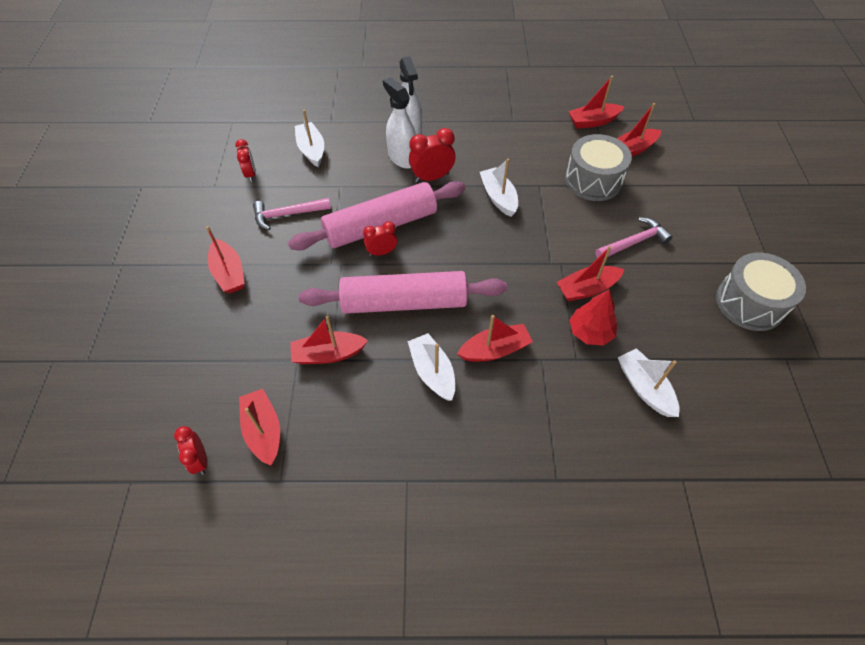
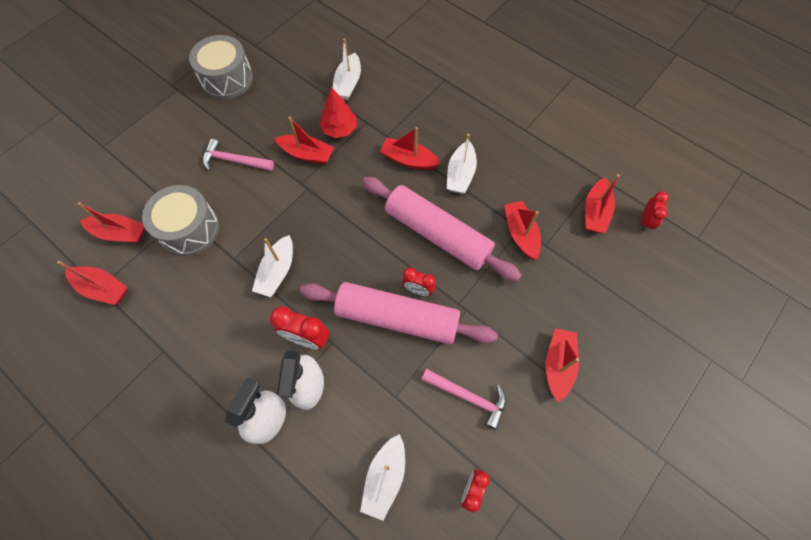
camera: 140 degrees left, 10 degrees up
(328, 354) = (520, 234): red boat -> red boat turned 135 degrees counterclockwise

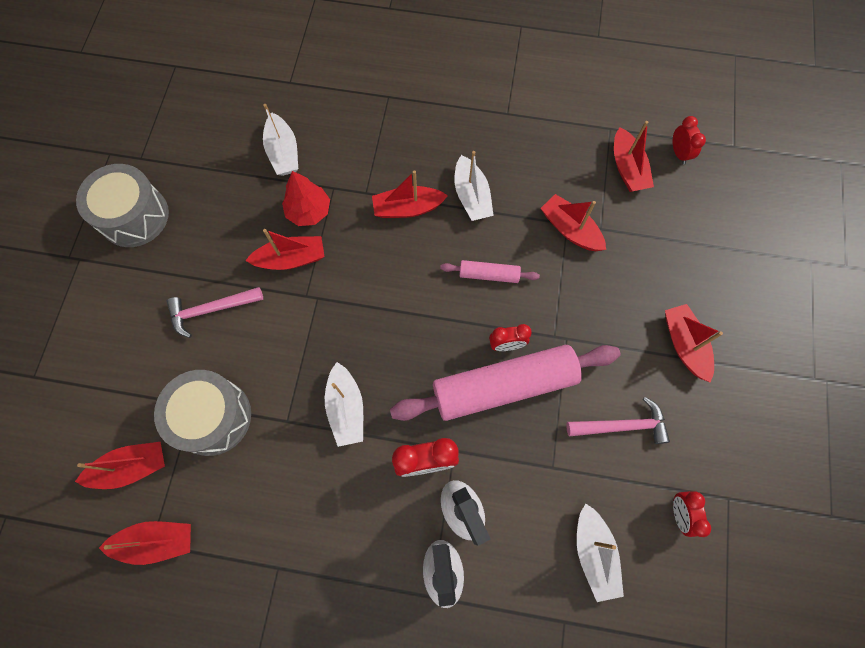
camera: 30 degrees left, 5 degrees up
(437, 234) = (488, 275): pink rolling pin -> pink rolling pin, size x0.45

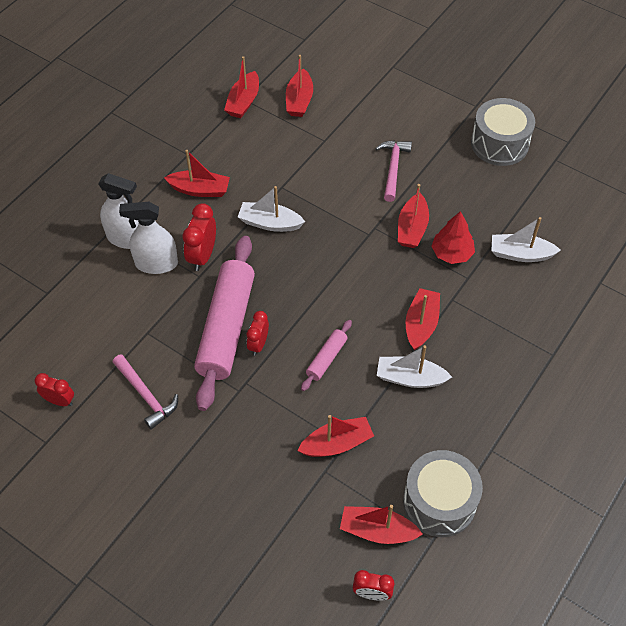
camera: 115 degrees right, 15 degrees down
(213, 417) = (309, 148): grey drum -> grey drum (439, 502)
(593, 553) = (74, 330): white boat -> none
(622, 425) = (146, 395): pink hammer -> pink hammer turned 60 degrees counterclockwise
(684, 345) = (180, 480): red boat -> red boat (200, 190)

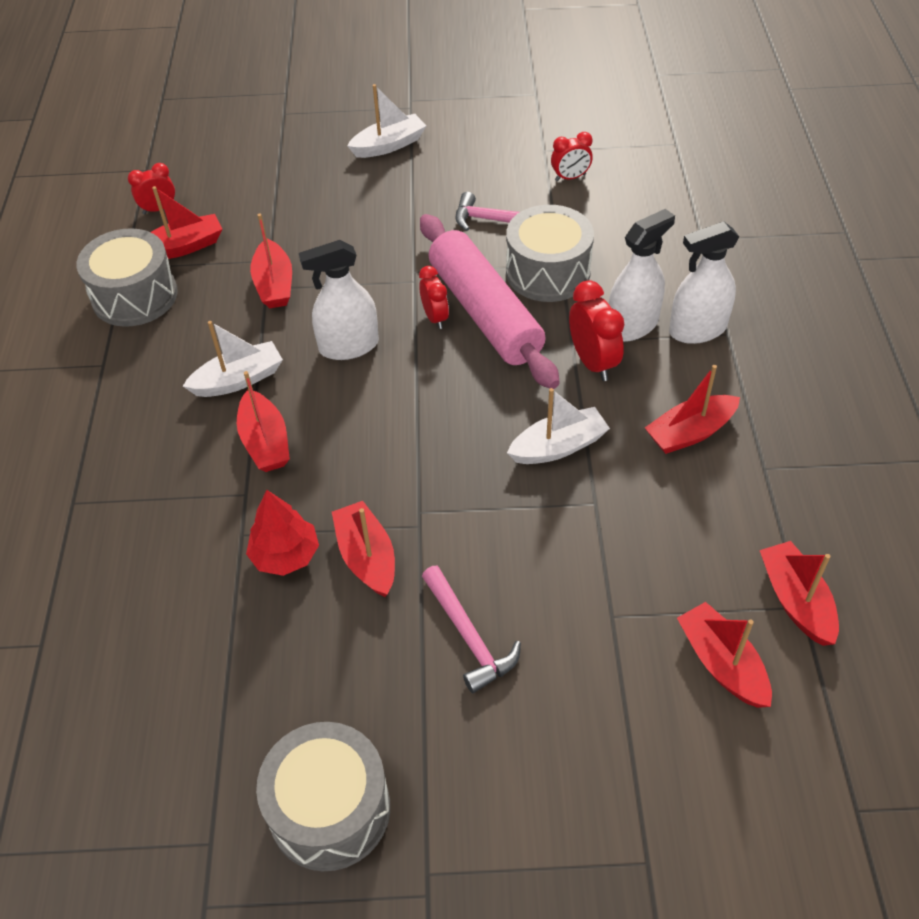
camera: 145 degrees right, 5 degrees down
(160, 332) = (548, 272): none -> grey drum
(326, 358) = (349, 346): pink rolling pin -> white spray bottle
(336, 444) = (274, 284): red boat -> red boat turned 45 degrees counterclockwise
(520, 254) = (184, 616): white boat -> white boat (389, 145)

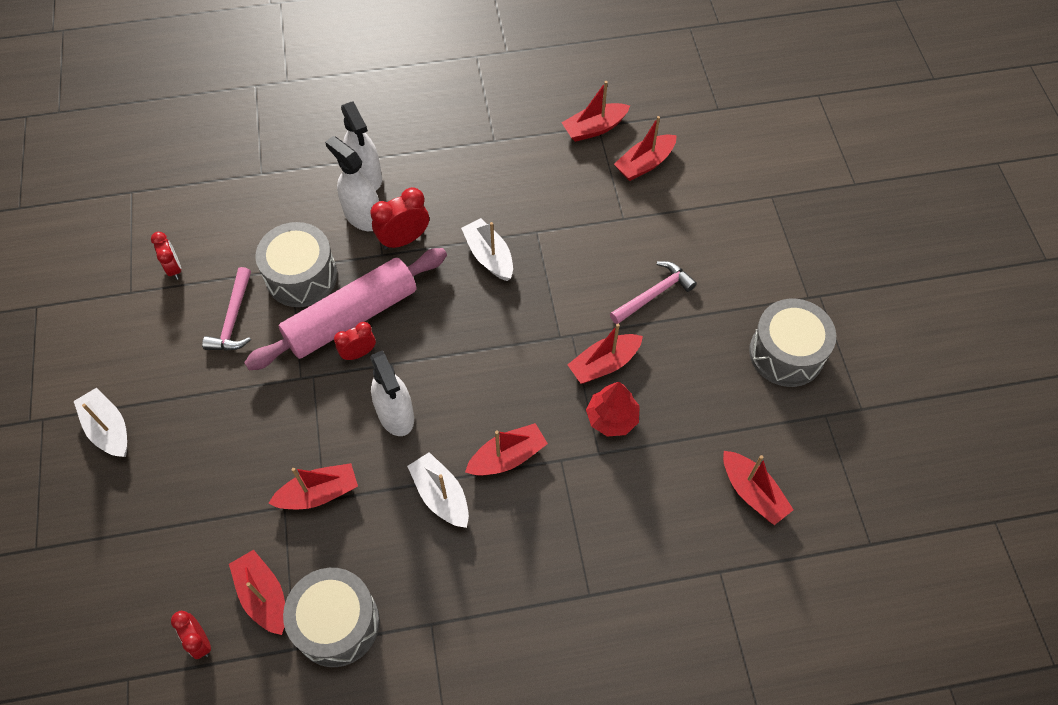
camera: 100 degrees left, 10 degrees up
(690, 433) = (467, 180): red boat -> red boat (752, 492)

